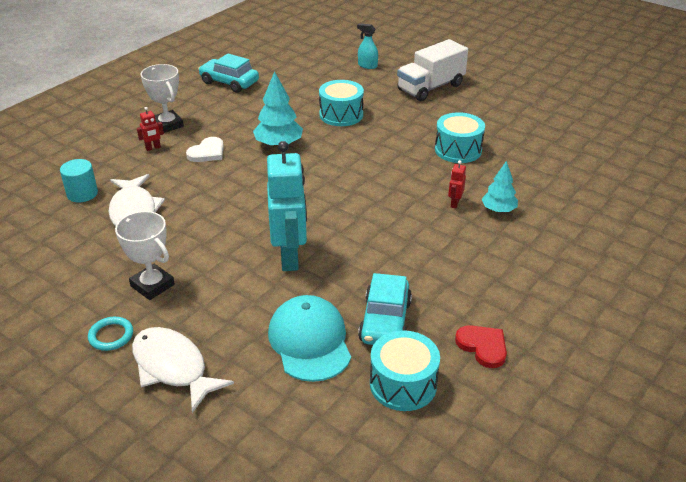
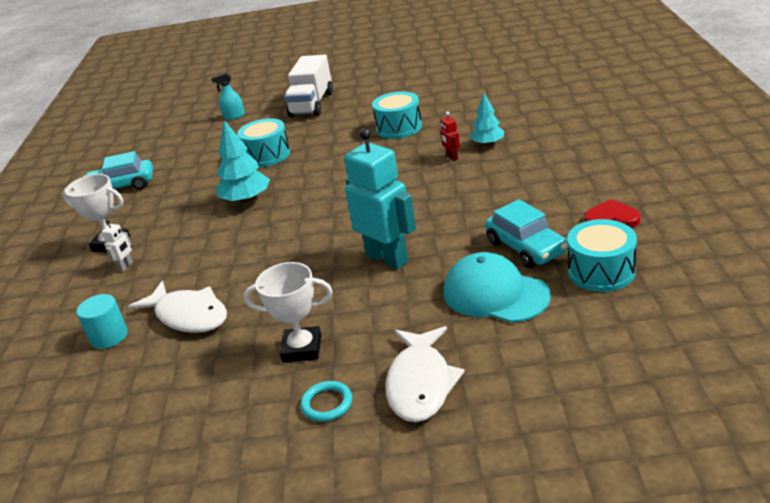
camera: 35 degrees left, 5 degrees down
(153, 148) = (126, 266): red robot -> white robot
(173, 368) = (420, 383): white fish -> white fish turned 90 degrees counterclockwise
(207, 152) = (188, 240): white heart -> none

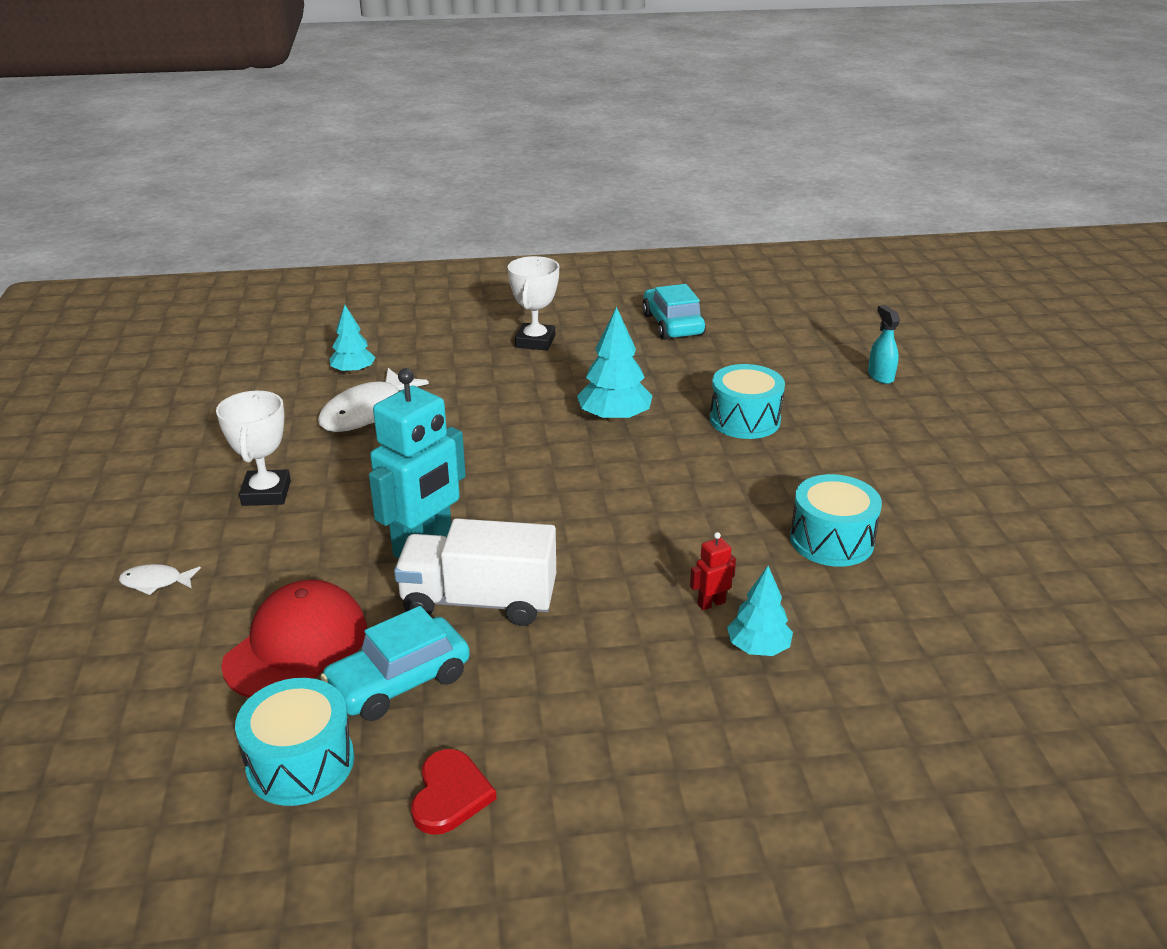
camera: 80 degrees right, 0 degrees up
(109, 336) = (353, 372): turquoise cylinder -> turquoise tree
(126, 266) = (483, 358): white robot -> none
(312, 104) = (927, 443): white truck -> white truck (479, 601)
(327, 404) = (164, 518): turquoise ring -> none
(420, 383) = (156, 582): white fish -> white fish, size x0.48
(495, 294) = (297, 646): turquoise cap -> red cap

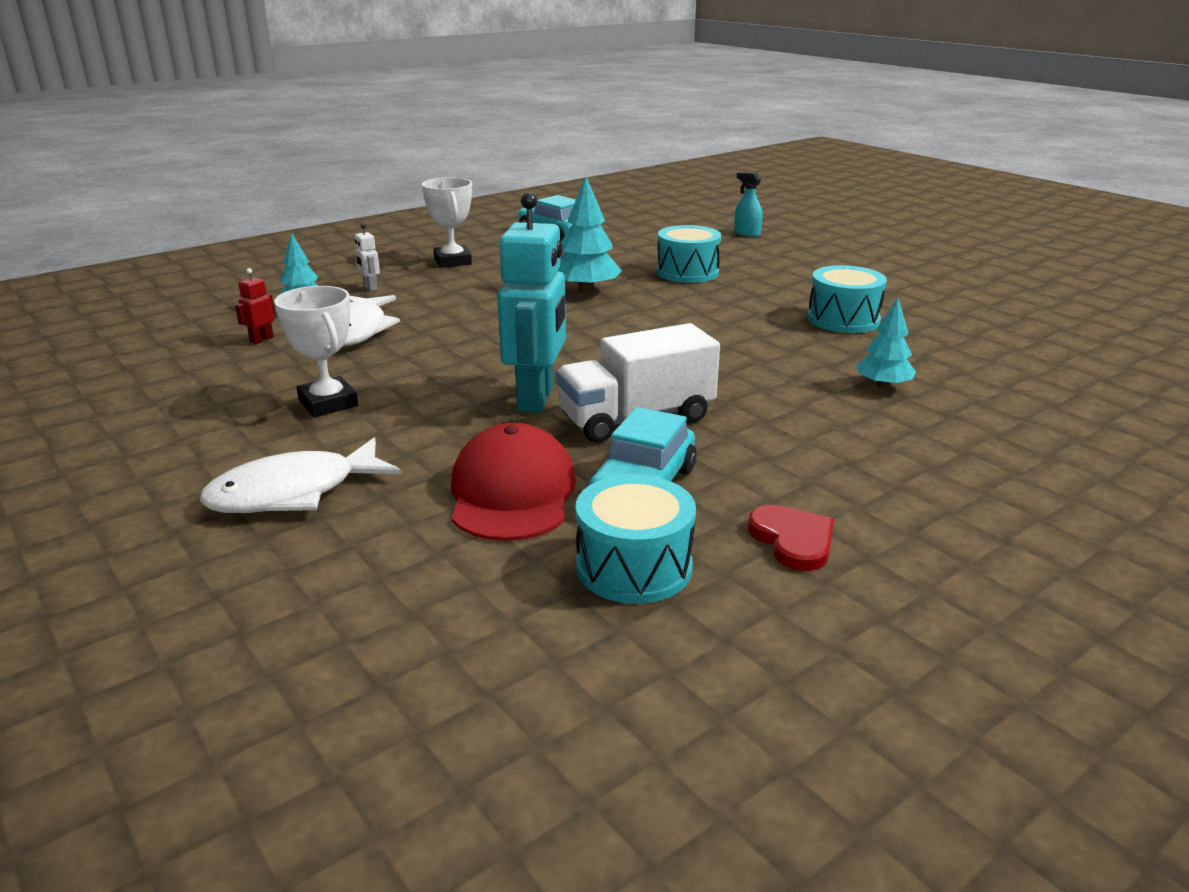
camera: 30 degrees left, 5 degrees down
(156, 582) = (294, 492): white fish -> white fish, size x2.08
(430, 359) = (370, 288): none -> white robot
(711, 603) = (815, 372): red robot -> red robot (261, 340)

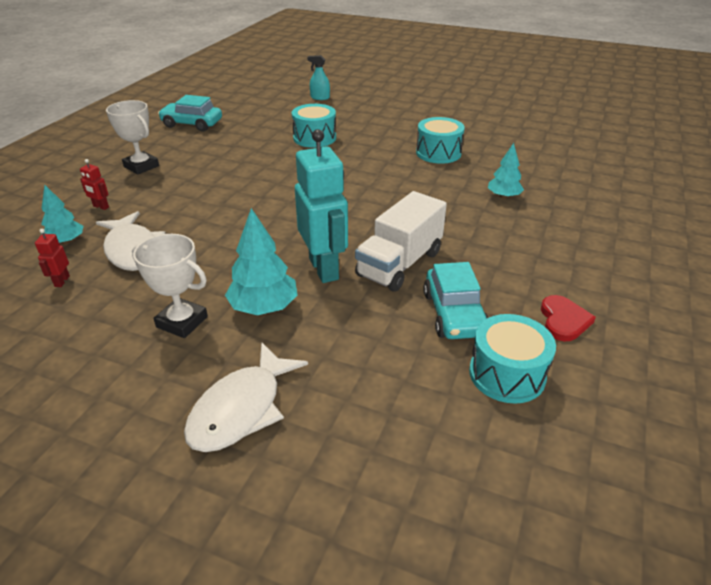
camera: 30 degrees left, 10 degrees up
(370, 288) = (101, 207): white robot -> red robot
(512, 492) = (385, 349): red cap -> none
(586, 291) = (265, 169): turquoise tree -> turquoise tree (263, 307)
(793, 540) = (563, 320): red heart -> red heart turned 60 degrees clockwise

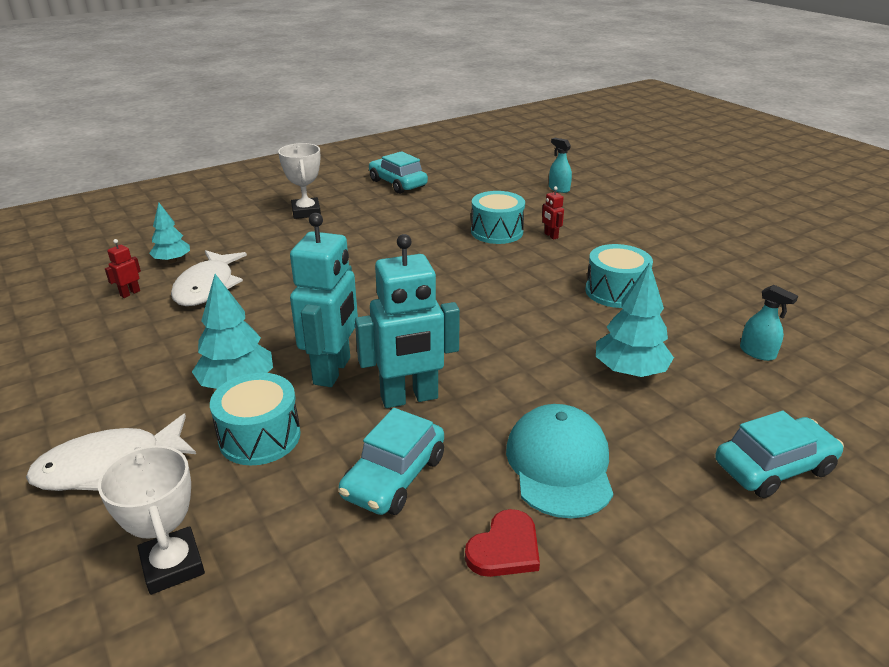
camera: 35 degrees right, 5 degrees down
(101, 207) = (232, 239): red robot -> red robot (551, 236)
(182, 322) = (163, 367): white trophy -> white trophy (173, 565)
(399, 264) = (409, 398): white truck -> turquoise robot
(503, 196) = (630, 371): turquoise tree -> turquoise tree, size x1.54
(507, 374) = (362, 570): turquoise drum -> turquoise drum (260, 437)
(533, 263) = (559, 464): none -> turquoise cap
(552, 162) = (757, 353): none -> turquoise spray bottle
(628, 218) = (774, 467): none -> turquoise car

